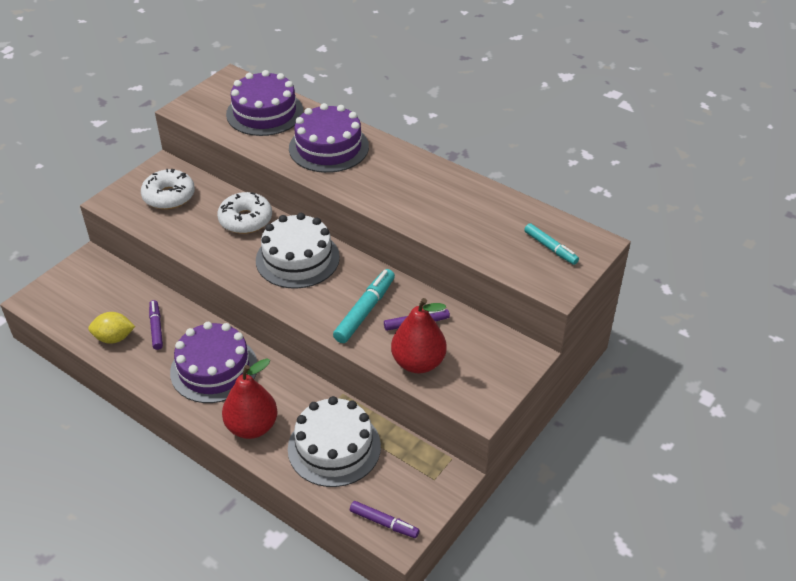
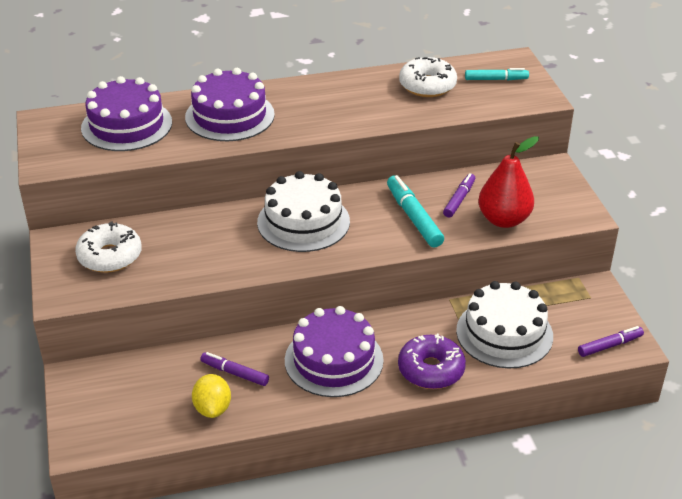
camera: 50 degrees left, 5 degrees down
(114, 338) = (212, 408): yellow lemon -> yellow lemon turned 45 degrees counterclockwise
(245, 220) = (211, 226): white donut -> white donut (427, 85)
(252, 427) = (431, 370): red pear -> purple donut

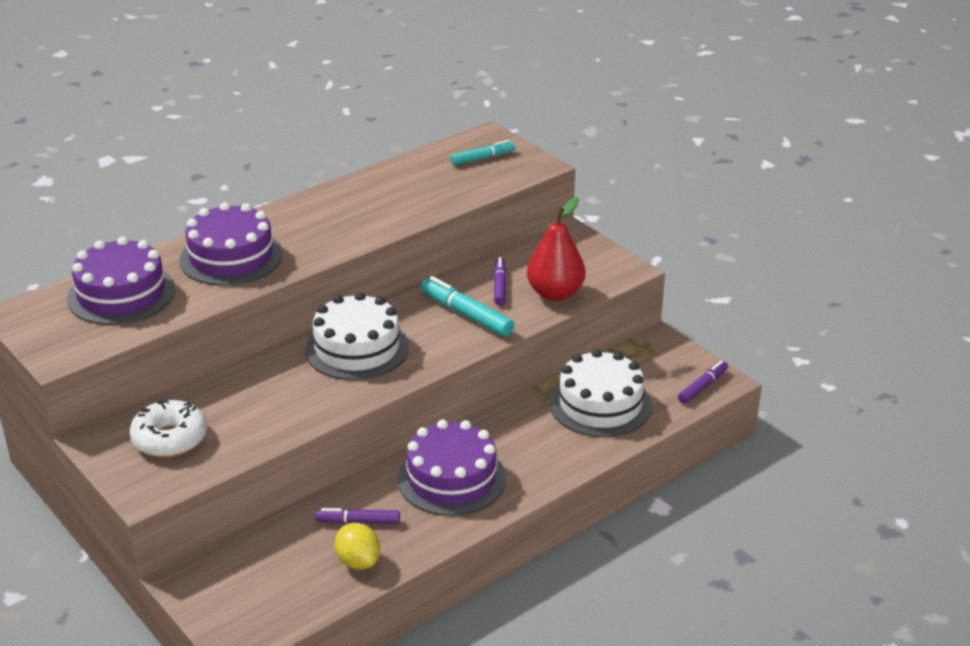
camera: 25 degrees left, 5 degrees down
(427, 85) = (418, 179): white donut -> none
(431, 370) = (552, 458): purple donut -> none

